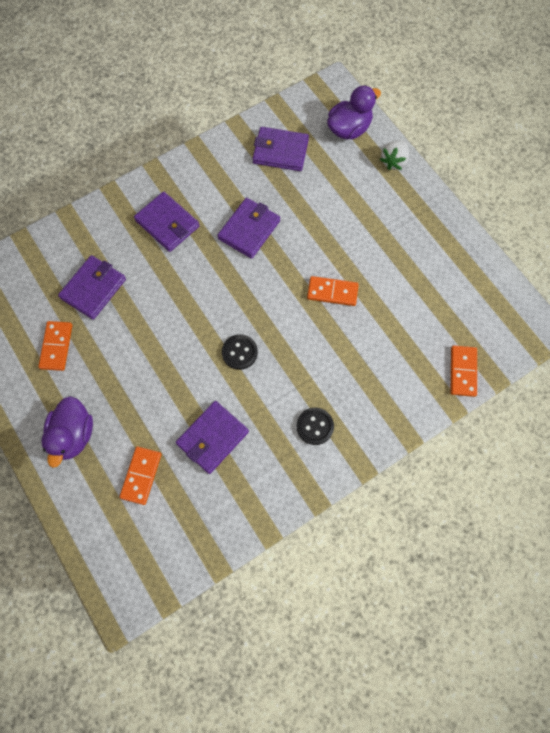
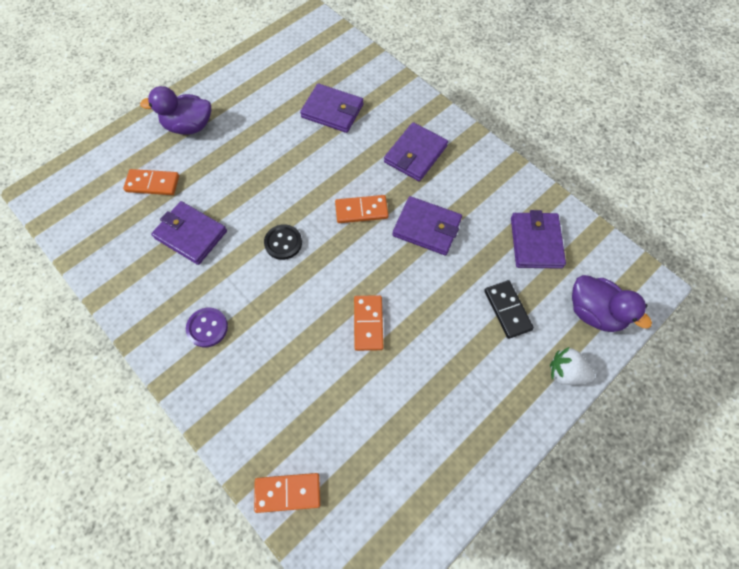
camera: 80 degrees right, 5 degrees down
(56, 346) = (271, 97): orange domino -> orange domino (361, 211)
(315, 426) = (207, 328): black button -> purple button
(337, 187) = (507, 310): none -> black domino

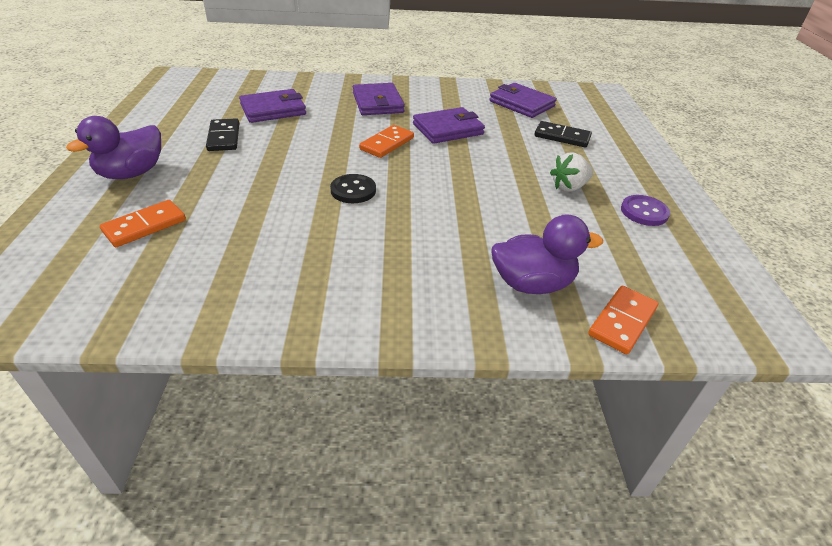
camera: 50 degrees left, 25 degrees down
(191, 235) = (250, 234): purple wallet -> none
(207, 328) = (373, 278): purple button -> purple button (644, 212)
(270, 123) = (224, 137): none -> black domino
(368, 323) = (496, 192): orange domino -> none
(565, 372) = (637, 143): white strawberry -> white strawberry (569, 187)
(594, 312) = (602, 113): purple duck -> purple duck (532, 284)

